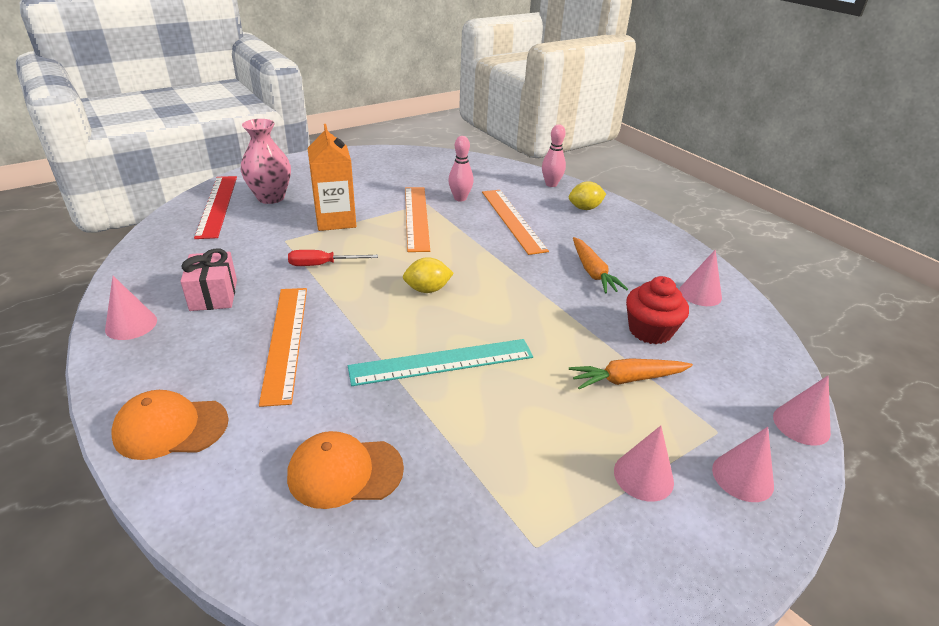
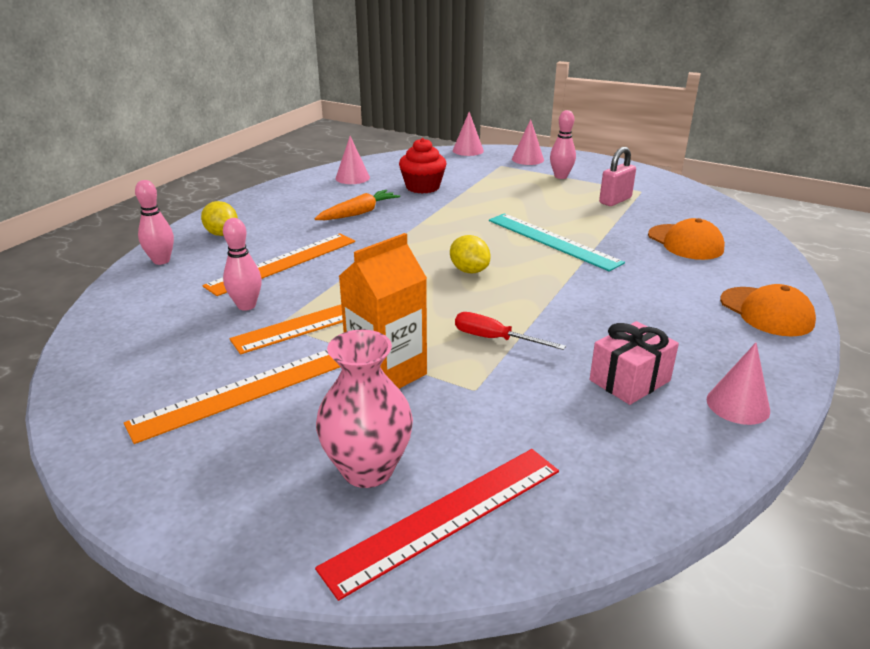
camera: 115 degrees left, 5 degrees down
(285, 341) = (624, 308): orange ruler -> orange ruler (241, 393)
(322, 265) = (494, 339): red screwdriver -> red screwdriver turned 150 degrees clockwise
(516, 485) = (615, 200): none -> pink padlock
(627, 379) = (487, 187): orange carrot -> none
(643, 476) = (560, 176): pink cone -> pink bowling pin

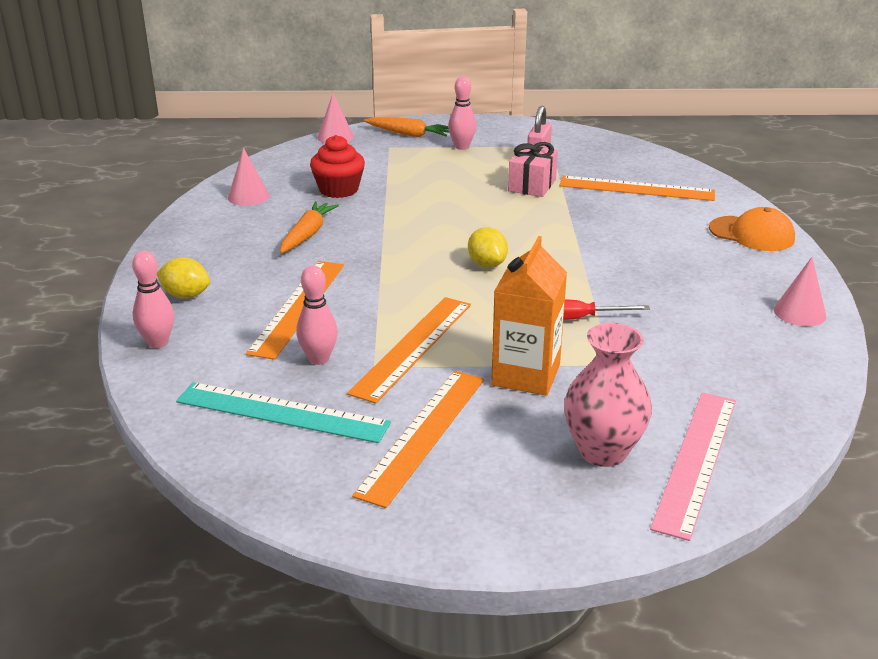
camera: 30 degrees left, 0 degrees up
(446, 517) = (696, 461): red ruler -> pink ruler
(469, 270) = (487, 264): yellow lemon -> yellow lemon turned 45 degrees clockwise
(527, 159) = (408, 134): pink cone -> orange carrot
(552, 241) = (527, 216): turquoise ruler -> turquoise ruler (282, 412)
(629, 380) = (713, 319): pink gift -> pink gift (532, 185)
(685, 242) = (636, 188): orange cap -> orange ruler

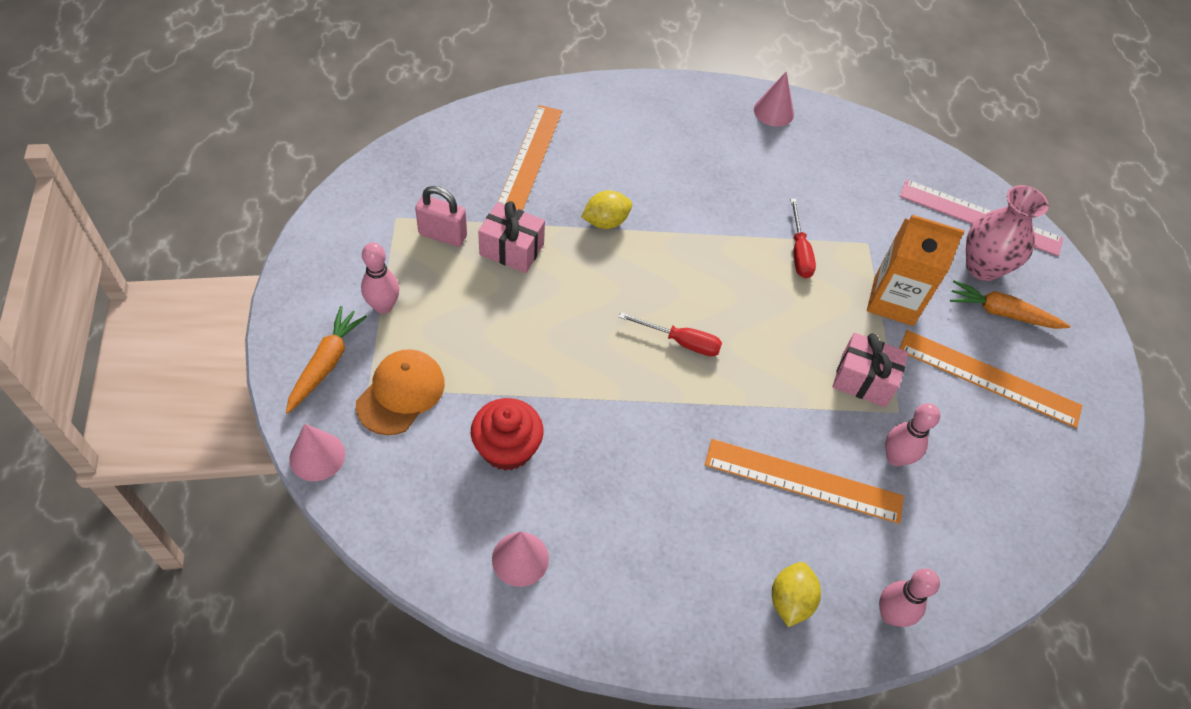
camera: 95 degrees left, 25 degrees up
(282, 412) = (983, 484): turquoise ruler -> none
(307, 234) = (635, 479): orange carrot -> orange carrot (1002, 313)
(413, 347) = (863, 380): orange ruler -> pink gift
(447, 254) = (681, 342): none -> red screwdriver
(487, 264) = (702, 309): yellow lemon -> yellow lemon (605, 222)
(751, 234) = (635, 103): orange cap -> orange cap (401, 393)

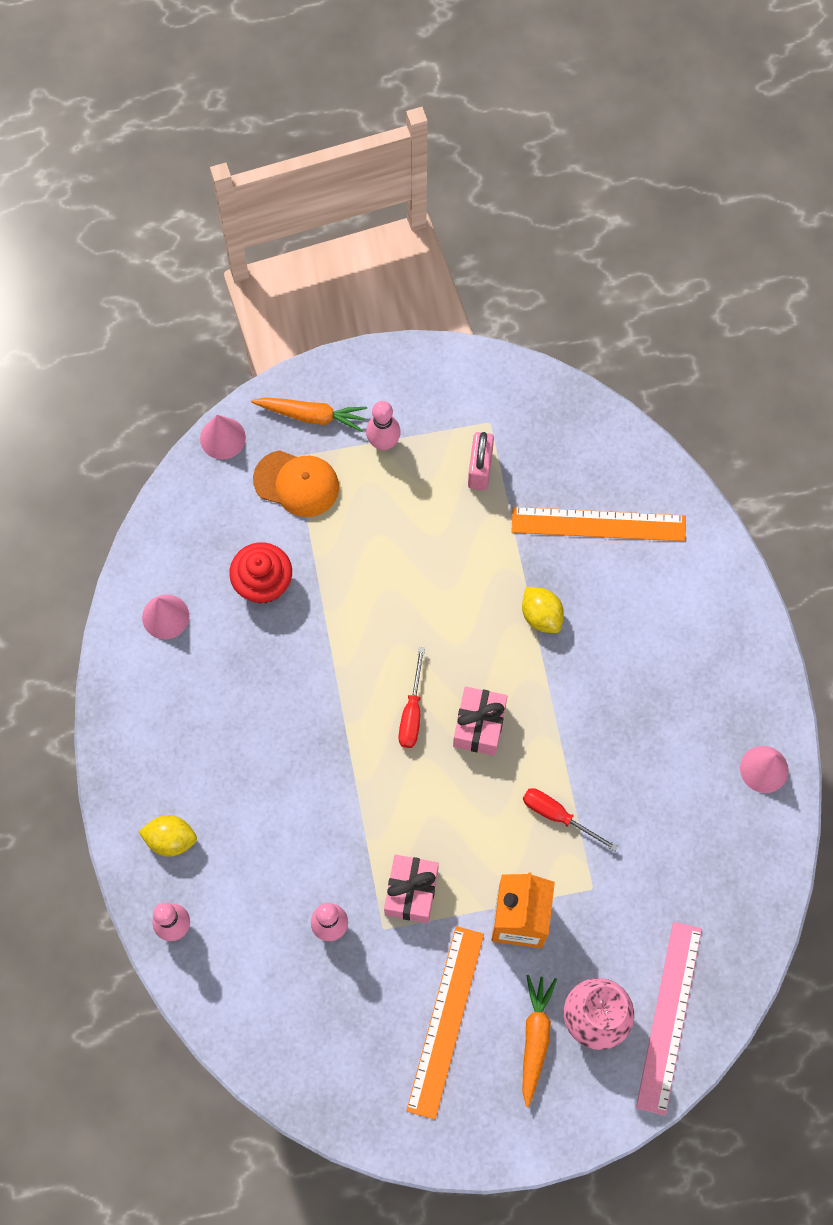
camera: 85 degrees right, 15 degrees up
(511, 249) = (480, 535): pink gift -> pink gift (479, 726)
(799, 252) = (558, 816): red screwdriver -> red screwdriver turned 45 degrees clockwise
(803, 480) = (287, 842): orange ruler -> none

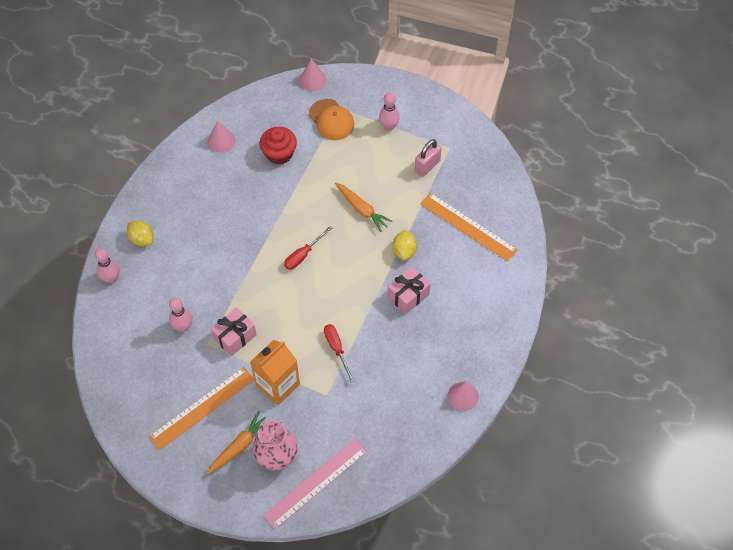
camera: 35 degrees right, 10 degrees down
(311, 415) = (363, 94): orange carrot -> orange carrot (362, 209)
(479, 726) = (331, 282): pink gift -> pink gift (408, 295)

